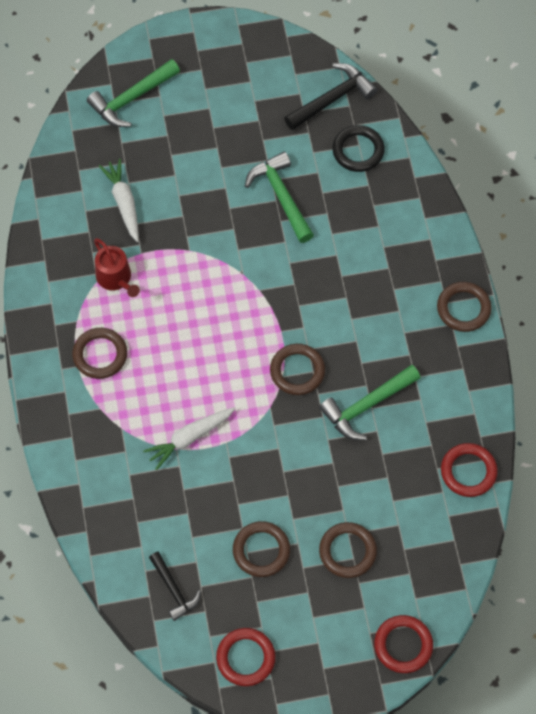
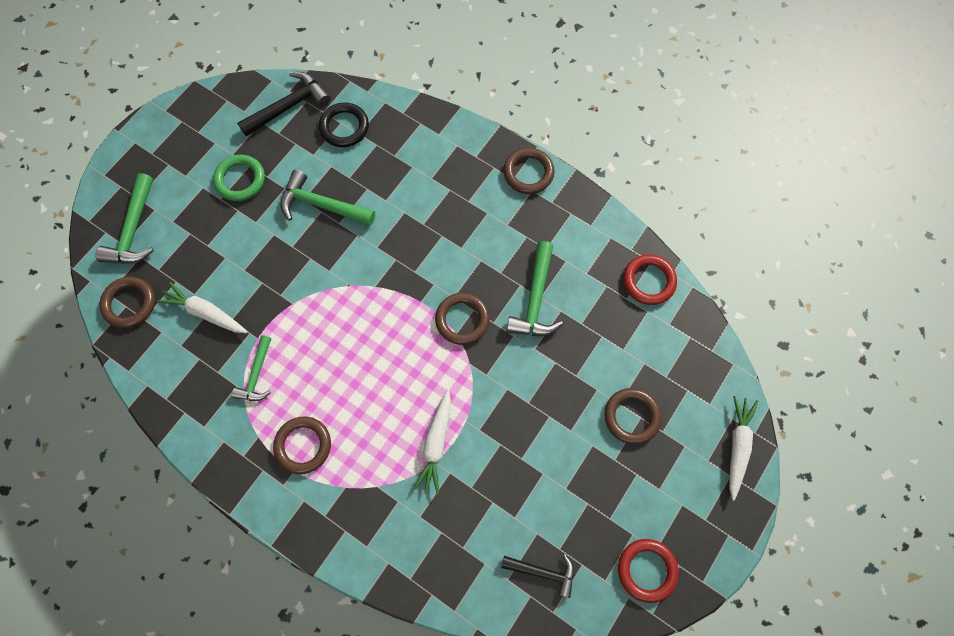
camera: 45 degrees left, 5 degrees up
(116, 278) = (256, 375): red watering can -> green hammer
(241, 125) = (240, 180): none -> green ring
(261, 550) = (573, 477): brown ring -> brown ring (129, 303)
(333, 99) = (289, 106): black hammer -> black hammer turned 45 degrees clockwise
(403, 645) = (737, 446): red ring -> white carrot

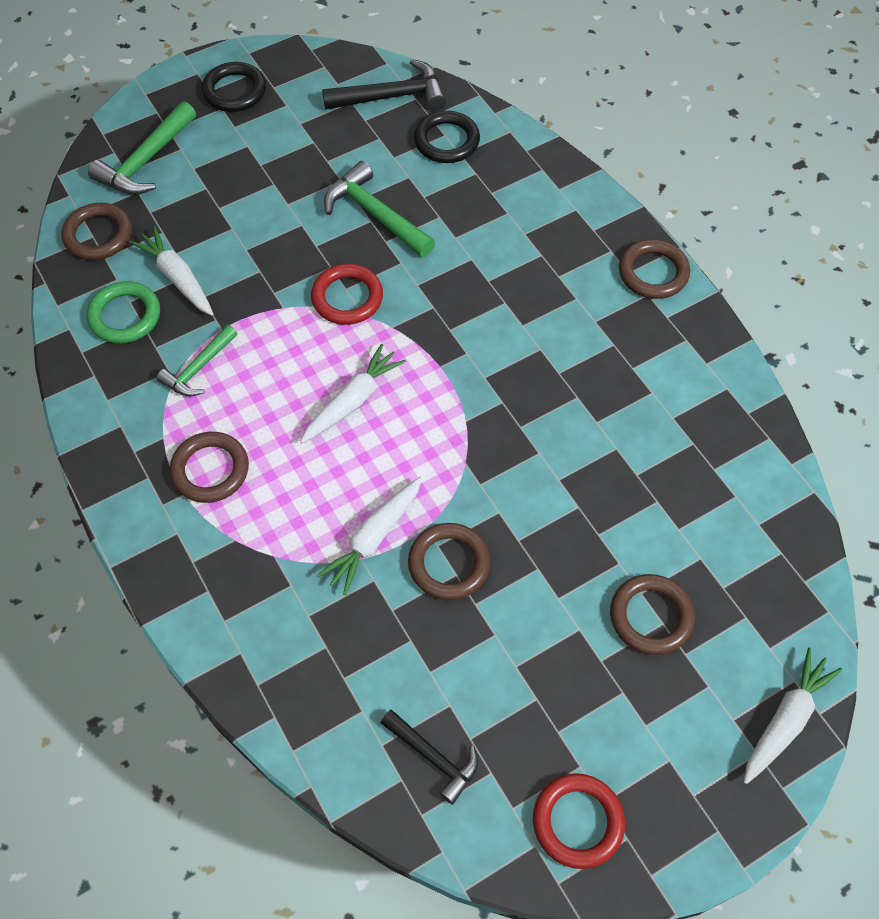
camera: 25 degrees right, 10 degrees down
(170, 146) = (234, 91): none -> black ring
(240, 180) = (294, 153): green ring -> green ring (125, 316)
(375, 352) = (353, 401): none -> white carrot
(462, 320) = (482, 408): brown ring -> brown ring (449, 564)
(535, 300) = (589, 422): green hammer -> none
(649, 281) = (755, 460): red ring -> red ring (347, 298)

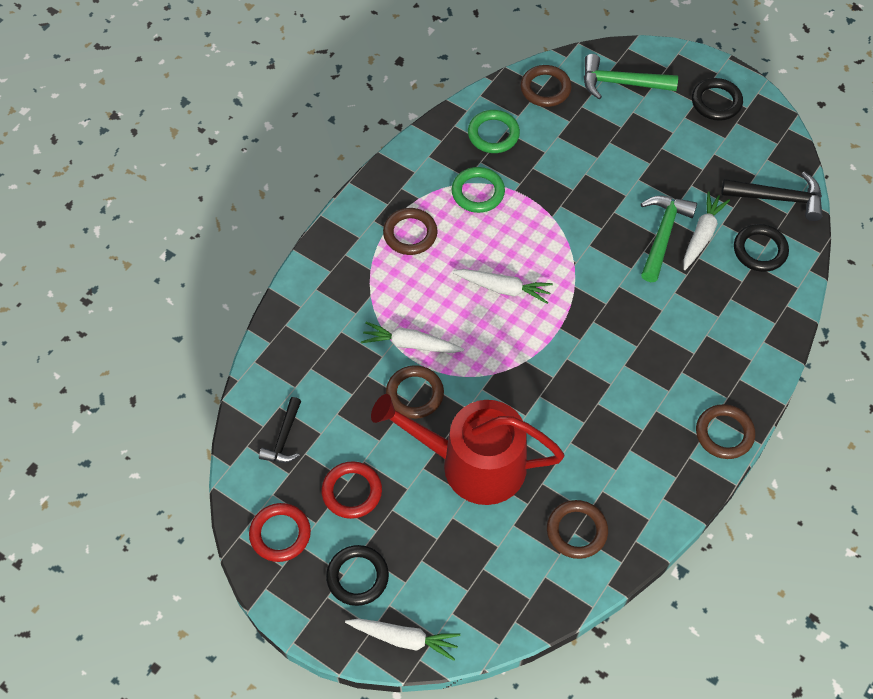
camera: 65 degrees right, 0 degrees up
(177, 278) = (539, 147): white carrot -> white carrot (702, 235)
(198, 369) = (478, 192): green hammer -> green ring
(347, 298) = (582, 249): red ring -> red ring (352, 492)
(393, 96) = (779, 198): black hammer -> black hammer turned 45 degrees counterclockwise
(578, 538) = (472, 464): none -> red watering can
(651, 616) = (438, 529): brown ring -> brown ring (576, 531)
(679, 743) = (357, 577): none -> black ring

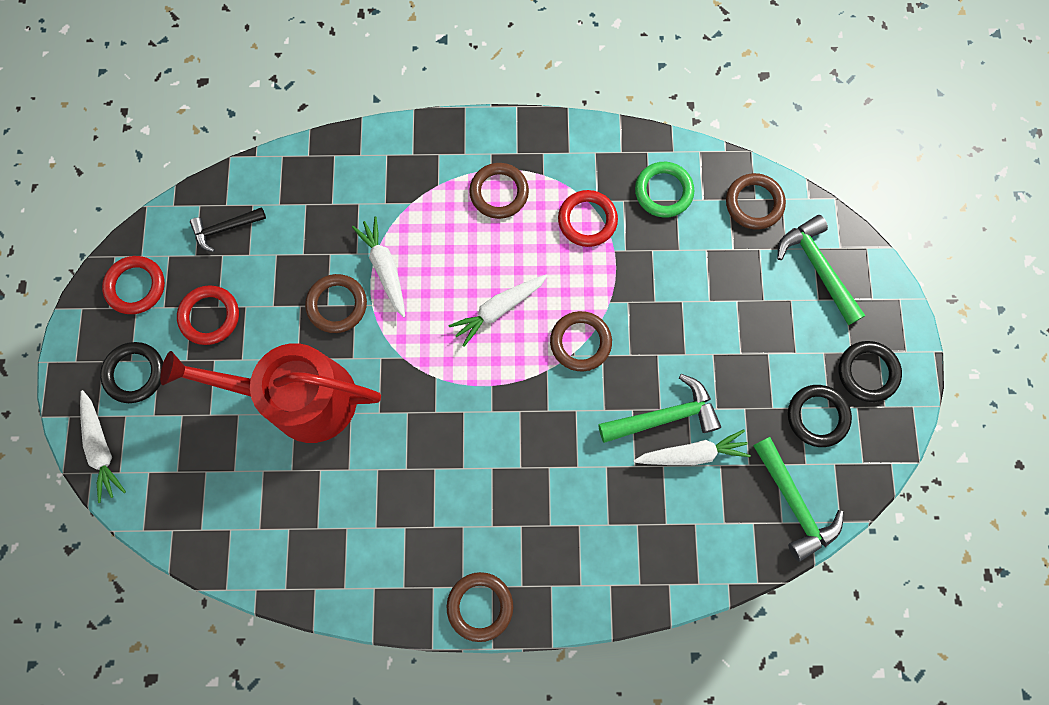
camera: 55 degrees right, 15 degrees up
(472, 464) = (300, 398): red watering can -> red watering can turned 60 degrees counterclockwise
(478, 192) = (587, 220): green ring -> red ring
(503, 288) = (498, 309): white carrot -> white carrot turned 75 degrees clockwise
(576, 531) = (291, 530): brown ring -> brown ring (580, 342)
(760, 250) = (715, 521): black ring -> black ring (817, 416)
(779, 198) = (794, 504): black hammer -> green hammer

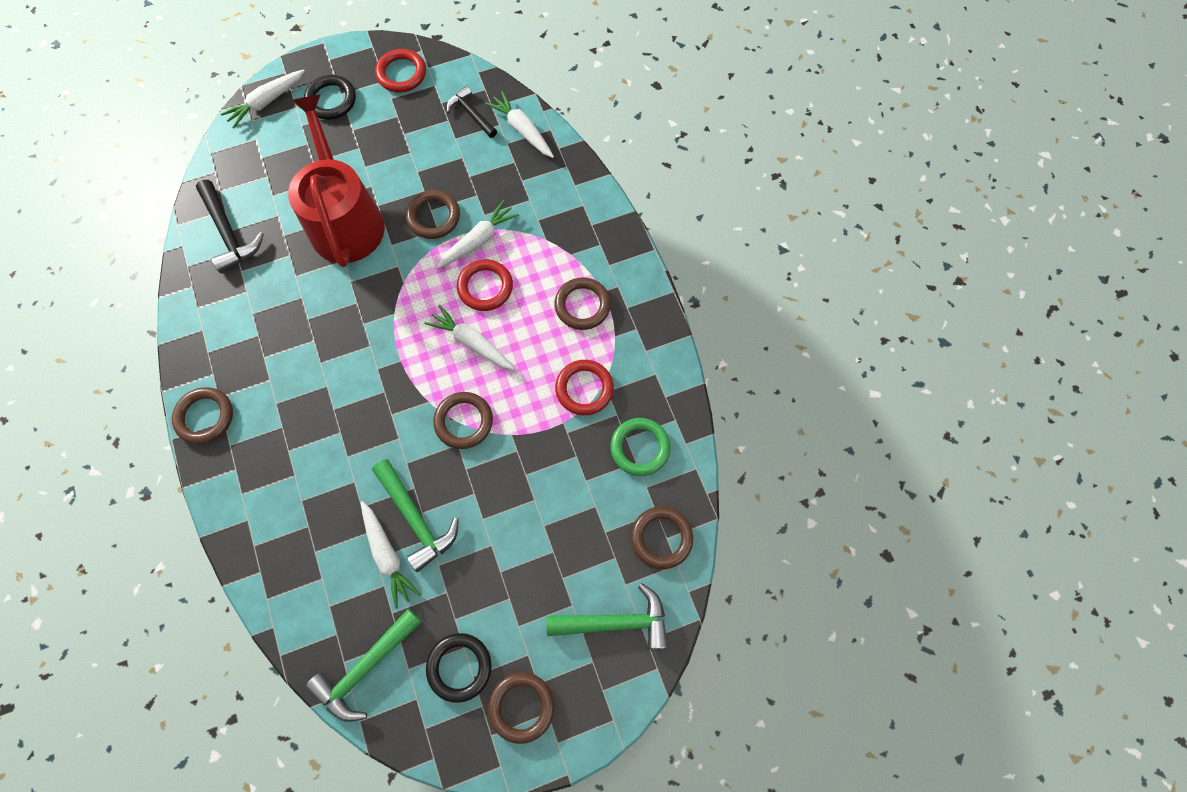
camera: 70 degrees right, 5 degrees down
(210, 316) = (393, 131): red ring -> red ring (485, 287)
(263, 531) = (229, 234): none -> black hammer
(270, 183) = (522, 130): none -> white carrot
(817, 267) = (616, 622): green hammer -> green hammer turned 45 degrees clockwise
(867, 372) = (521, 707): black ring -> brown ring

